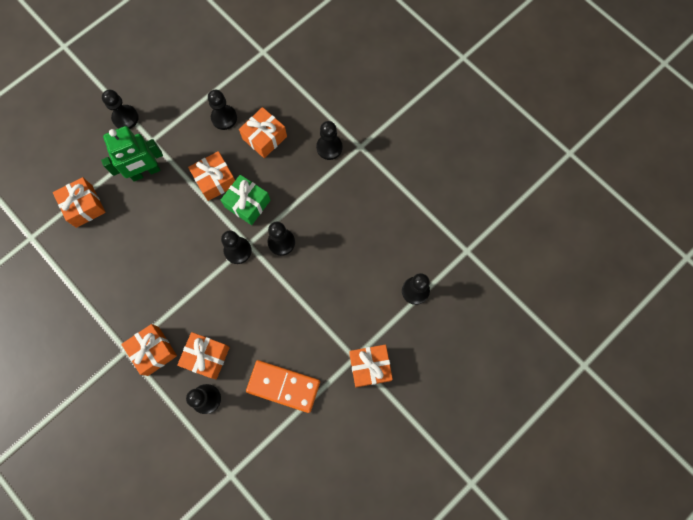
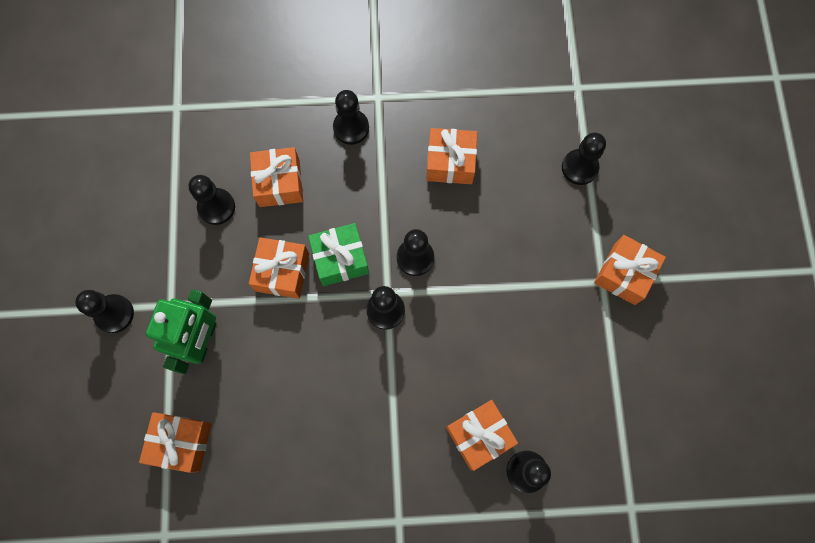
camera: 50 degrees left, 0 degrees up
(153, 351) = (425, 490): orange gift -> orange gift (450, 162)
(283, 386) = (577, 378): orange domino -> none

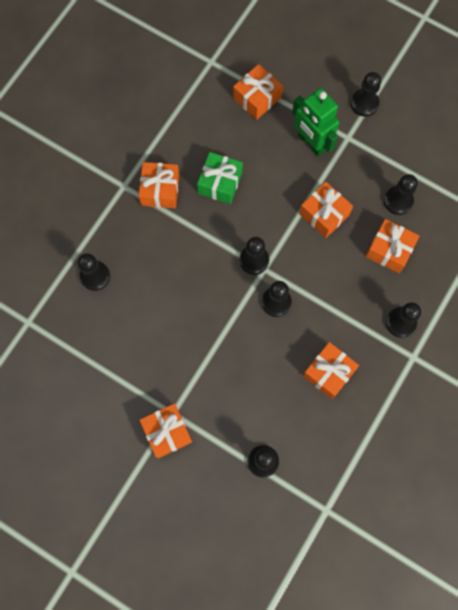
camera: 125 degrees right, 0 degrees up
(340, 259) = (308, 255): green gift -> green gift (220, 183)
(479, 435) = (136, 263): orange gift -> orange gift (160, 190)

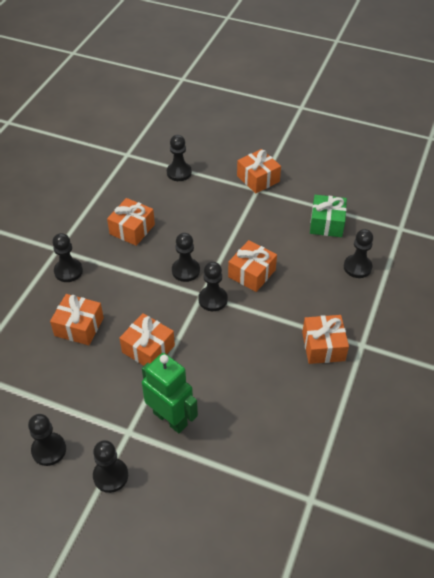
camera: 170 degrees right, 25 degrees down
(220, 183) = (263, 362): green gift -> green gift (326, 223)
(257, 98) = (243, 461): orange gift -> orange gift (251, 273)
(398, 201) = (69, 373): black pawn -> black pawn (49, 450)

